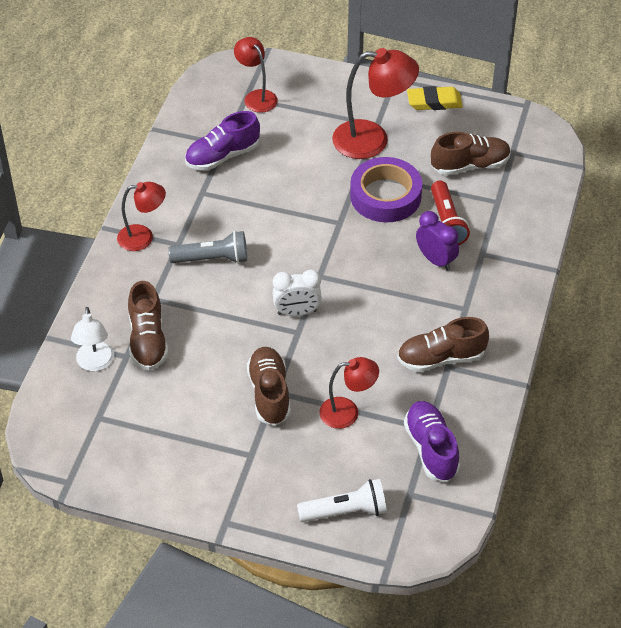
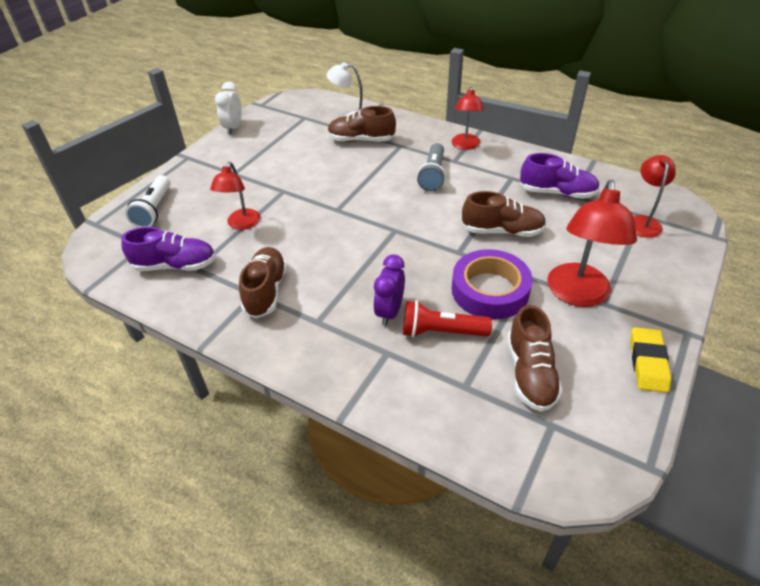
camera: 105 degrees right, 5 degrees down
(222, 156) = (557, 193): purple shoe -> purple shoe turned 120 degrees clockwise
(256, 97) = (643, 222): red lamp -> red lamp turned 60 degrees counterclockwise
(269, 394) = (283, 187): brown shoe -> brown shoe (502, 231)
(297, 312) = (358, 212): white clock -> white clock (233, 128)
(436, 260) = (389, 312): purple clock -> purple clock turned 135 degrees clockwise

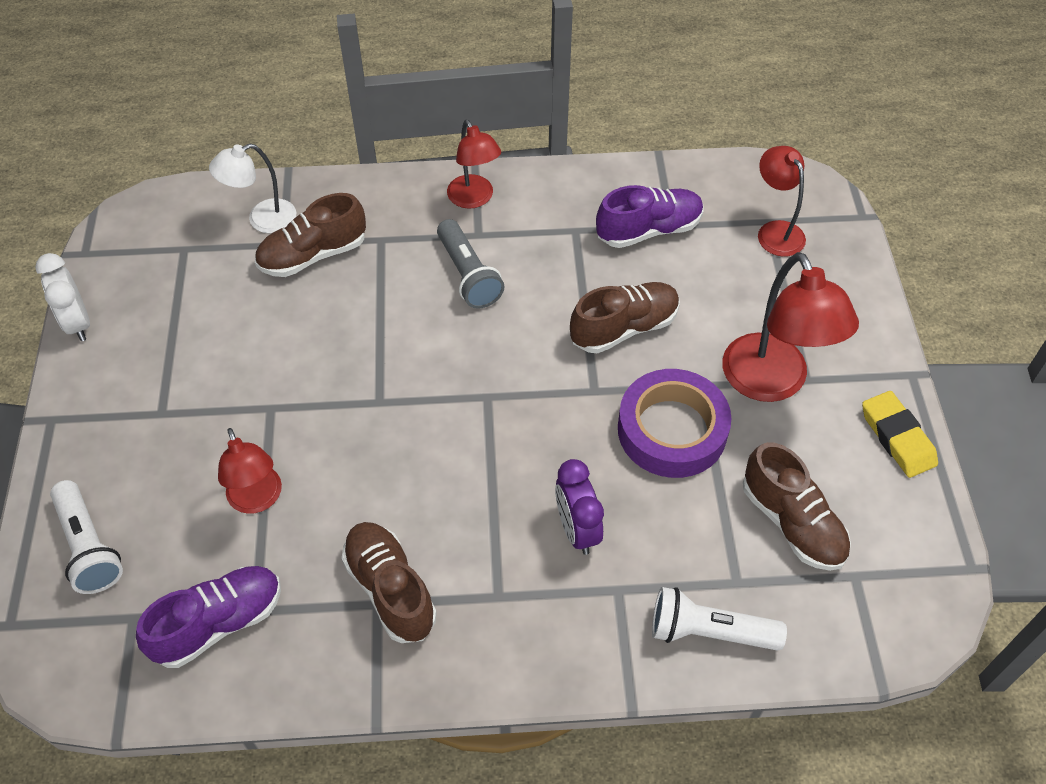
camera: 35 degrees left, 10 degrees up
(424, 403) = (709, 632): none -> white flashlight
(441, 332) = (658, 523): red flashlight -> none

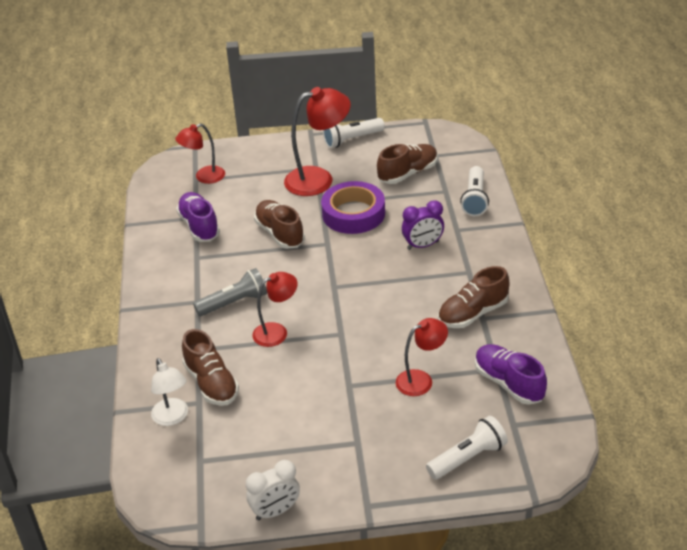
camera: 90 degrees left, 15 degrees down
(474, 199) = (163, 306): red lamp -> red lamp (277, 332)
(897, 437) = (352, 140): yellow eraser -> white flashlight

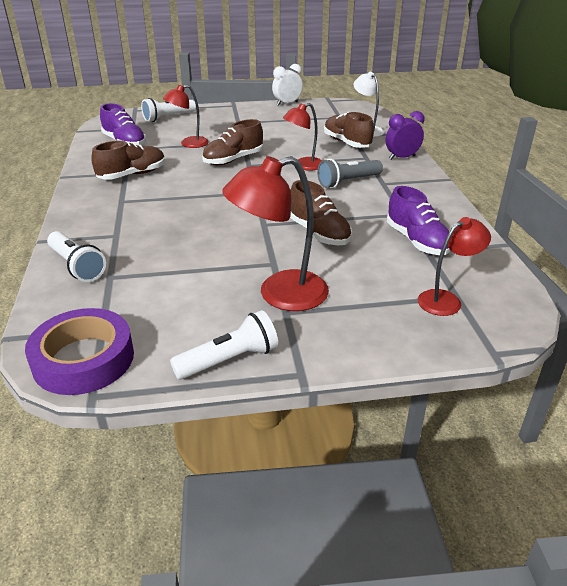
camera: 175 degrees right, 5 degrees down
(353, 213) = (233, 252): purple tape -> purple tape (83, 359)
(408, 173) = (152, 301): brown shoe -> brown shoe (233, 160)
(423, 245) = (159, 221): purple clock -> purple clock (402, 158)
(475, 199) = (77, 266): white flashlight -> white flashlight turned 135 degrees clockwise

